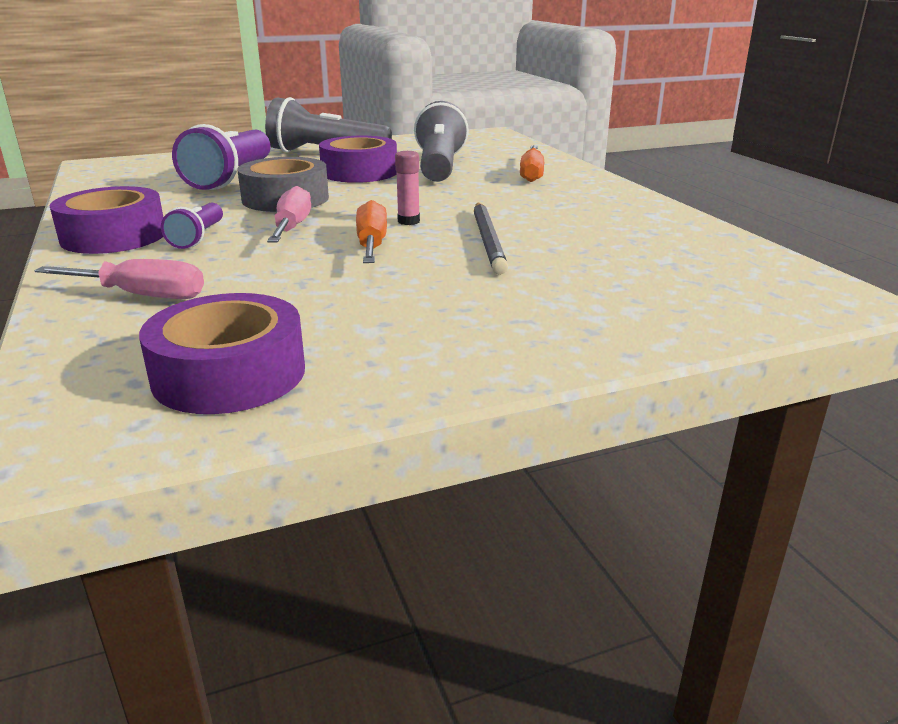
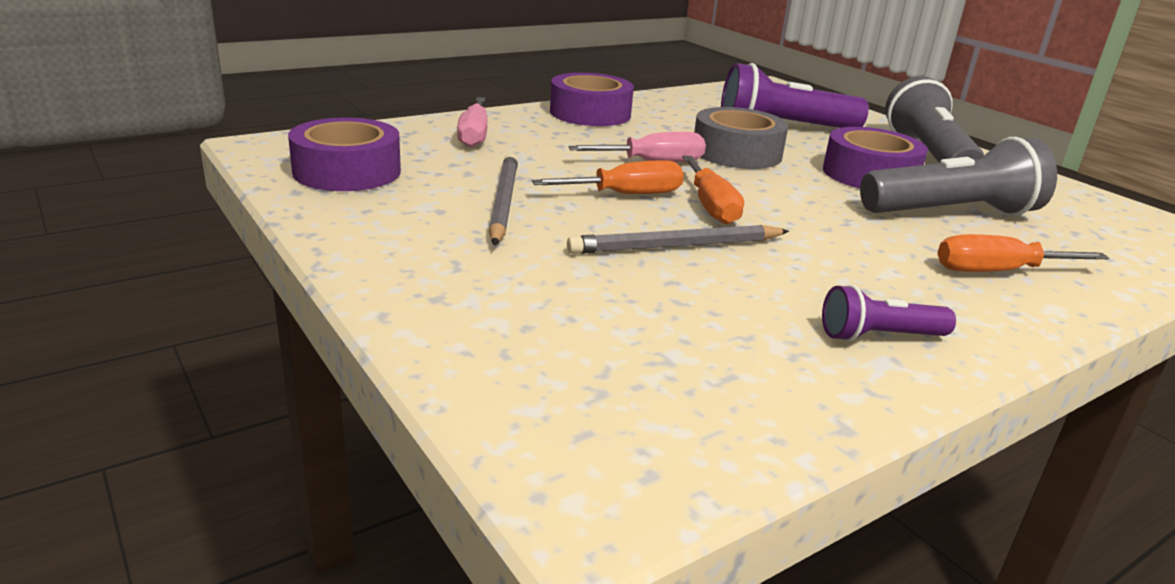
camera: 75 degrees right, 0 degrees up
(198, 237) = (603, 136): purple flashlight -> purple flashlight (879, 336)
(375, 292) = (503, 203): none -> grey pencil
(408, 221) = (711, 206): pink glue stick -> orange screwdriver

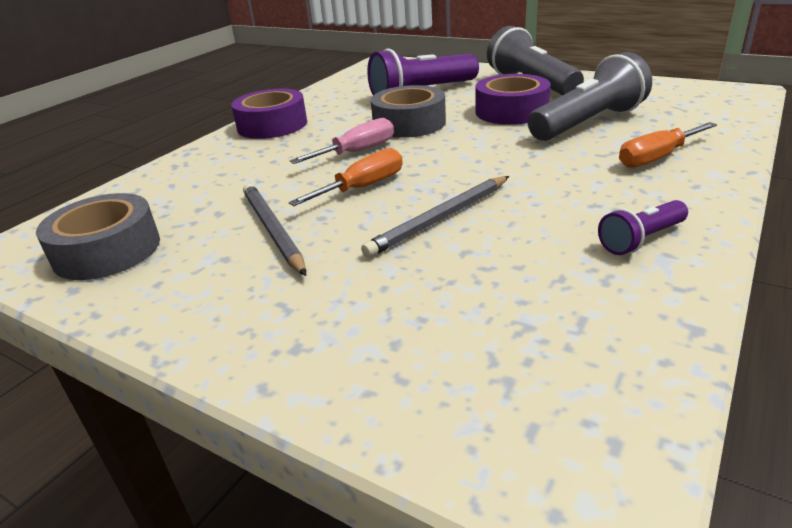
camera: 20 degrees left, 5 degrees up
(347, 171) = (107, 250): purple tape -> grey tape
(474, 135) = (194, 176): pink screwdriver -> none
(711, 206) = (432, 175): orange screwdriver -> none

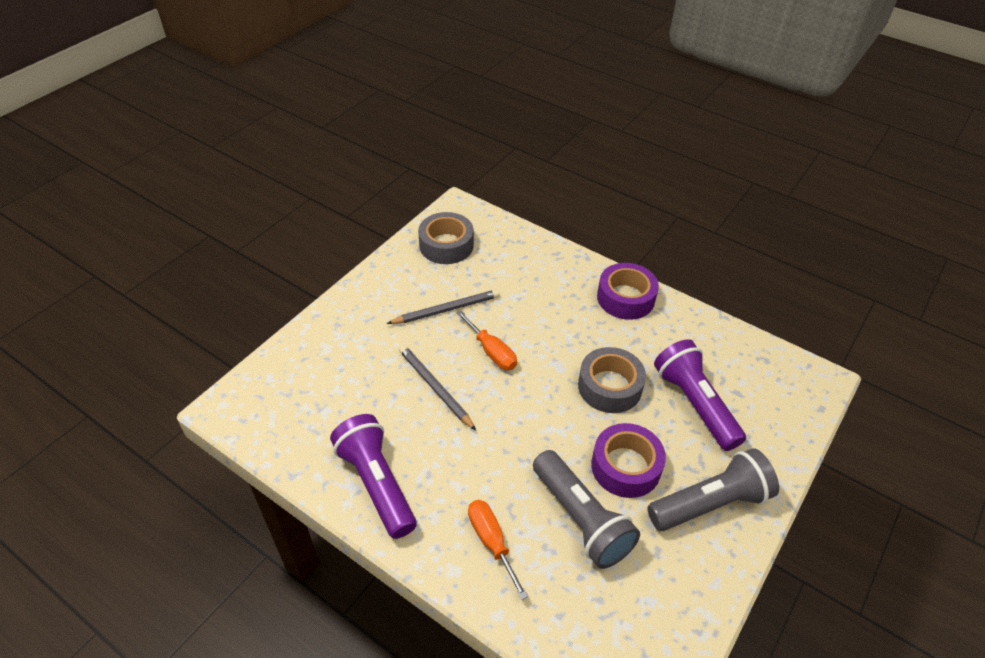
camera: 90 degrees right, 15 degrees up
(357, 152) = (555, 350): pink screwdriver -> none
(641, 240) = (376, 483): purple flashlight -> purple flashlight, size x1.92

